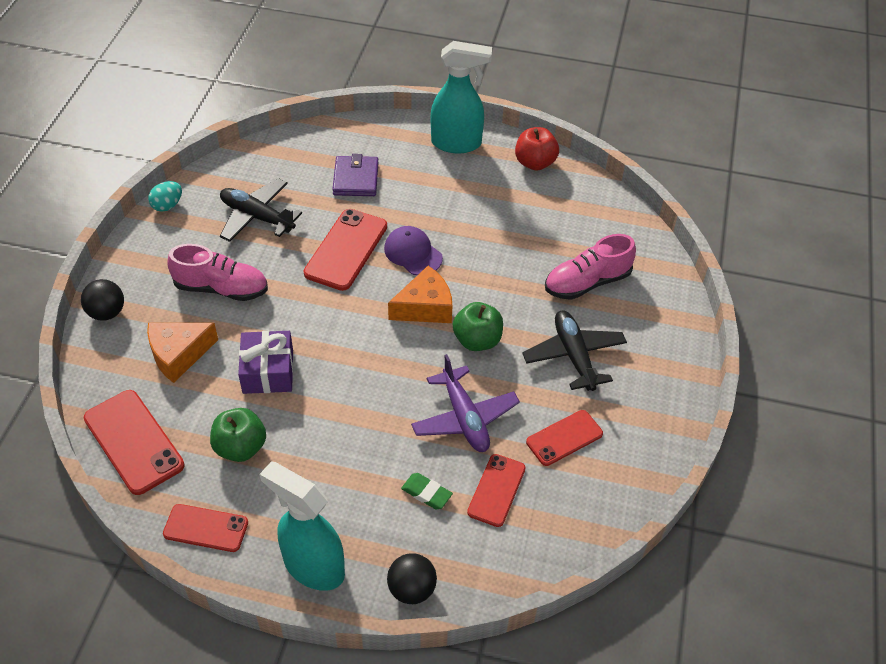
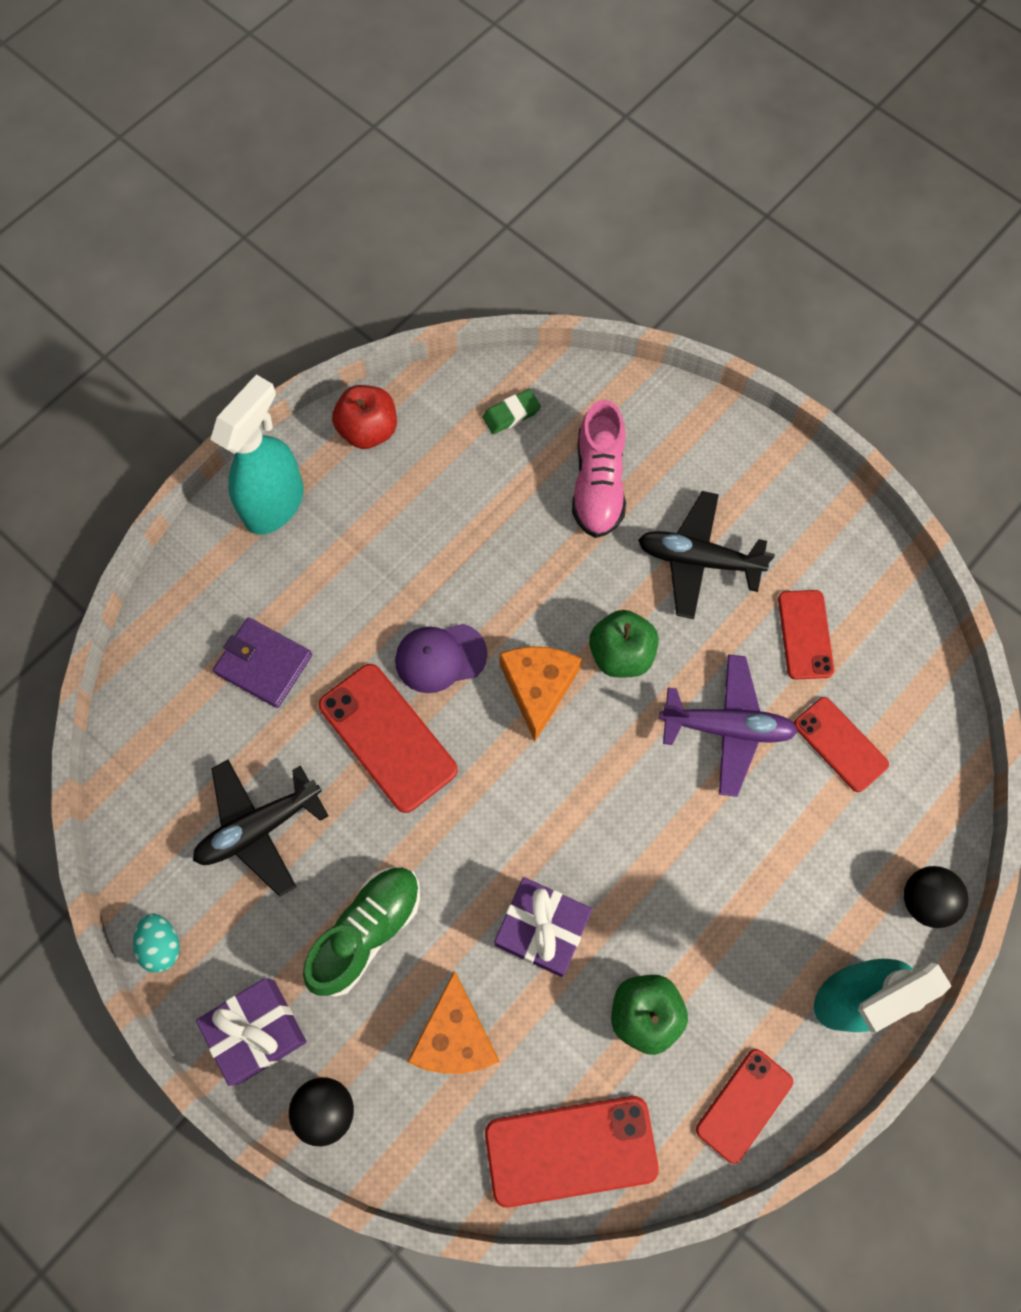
camera: 60 degrees left, 20 degrees up
(138, 264) = (257, 1031): none -> purple gift
(221, 288) = (367, 931): pink shoe -> green shoe
(426, 493) = (810, 823): green eraser -> green eraser (511, 414)

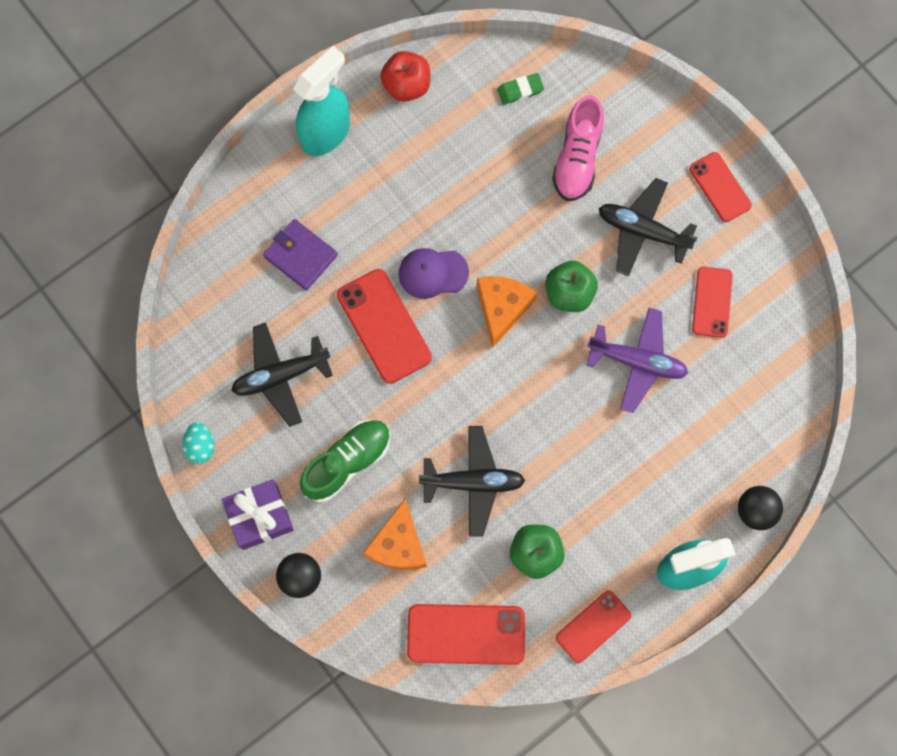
camera: 10 degrees right, 5 degrees up
(542, 929) = (473, 482): purple gift -> black plane
(840, 744) = (719, 388): red phone -> red phone (720, 187)

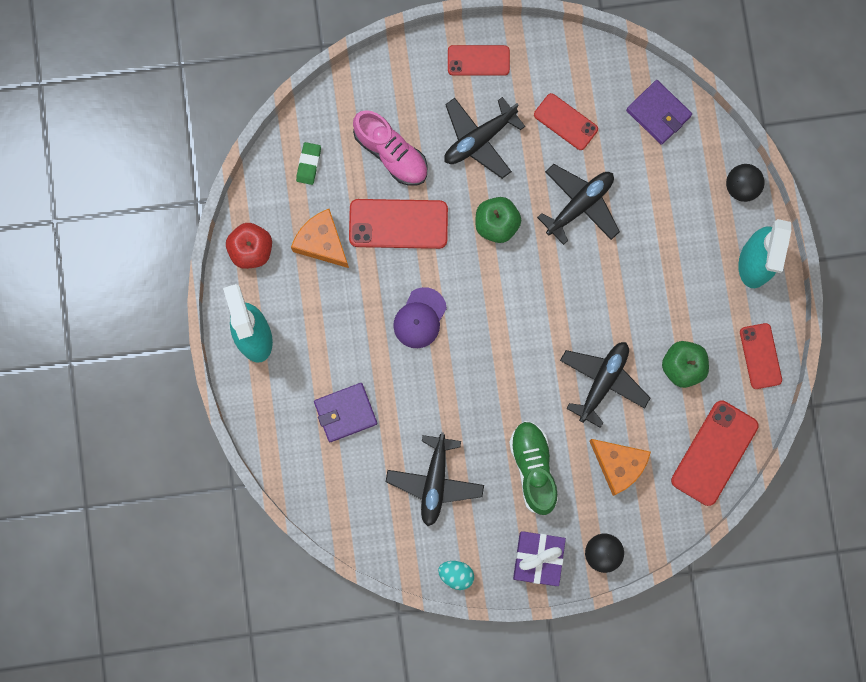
camera: 60 degrees left, 5 degrees up
(384, 326) = (441, 380): red phone -> red phone (398, 224)
(502, 308) = (479, 281): orange cheese -> orange cheese (322, 242)
(637, 362) = (580, 205): purple plane -> black plane
(778, 387) = (658, 113): none -> purple wallet

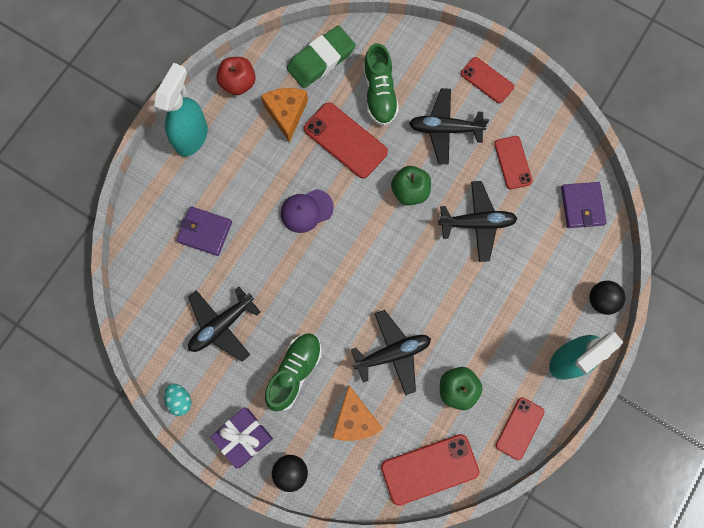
camera: 40 degrees right, 5 degrees down
(308, 164) = (321, 60): green eraser -> green eraser, size x2.03
(391, 153) = (379, 93): pink shoe -> green shoe

